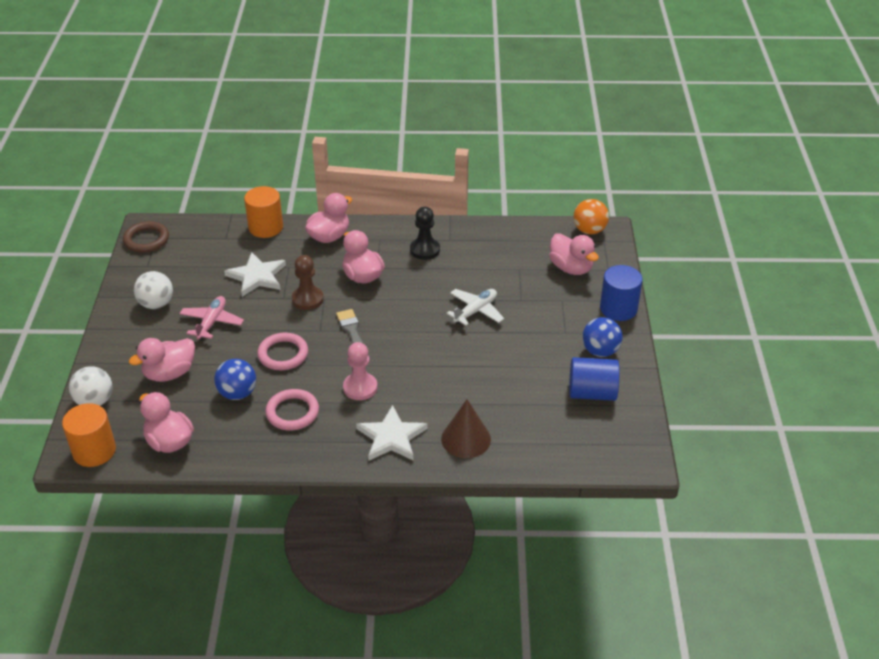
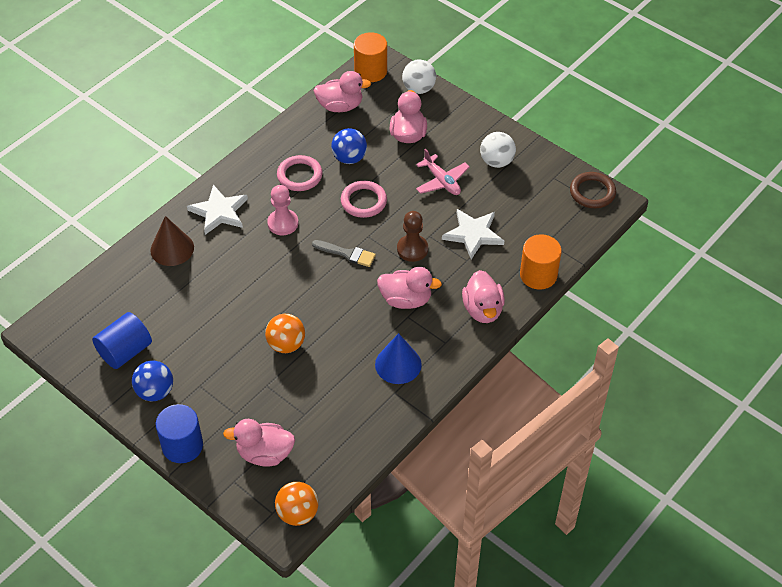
camera: 130 degrees right, 10 degrees up
(425, 250) = (398, 364): black pawn -> blue cone
(475, 311) = (286, 344): white plane -> orange ball

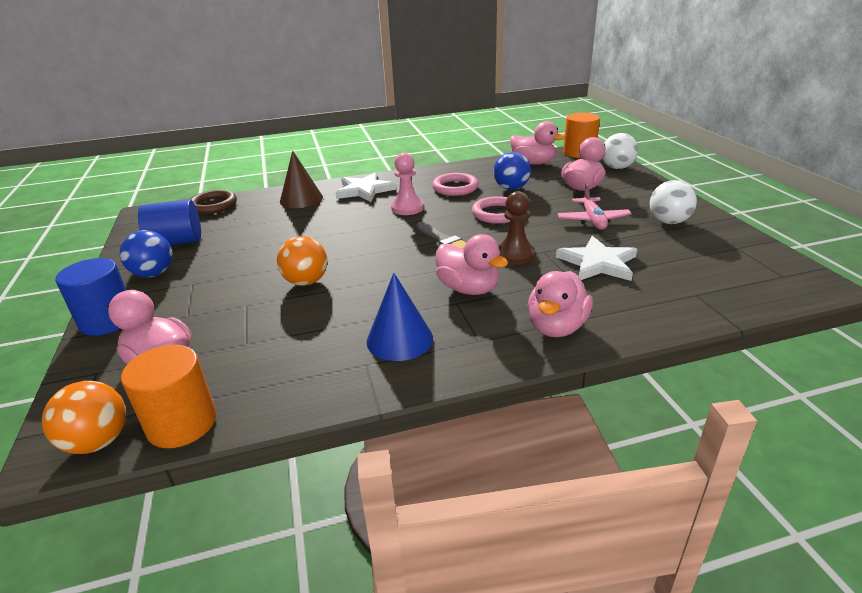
camera: 35 degrees right, 20 degrees down
(538, 275) = (662, 319): orange cylinder -> orange cylinder (182, 423)
(592, 192) = (789, 271): brown ring -> brown ring (213, 205)

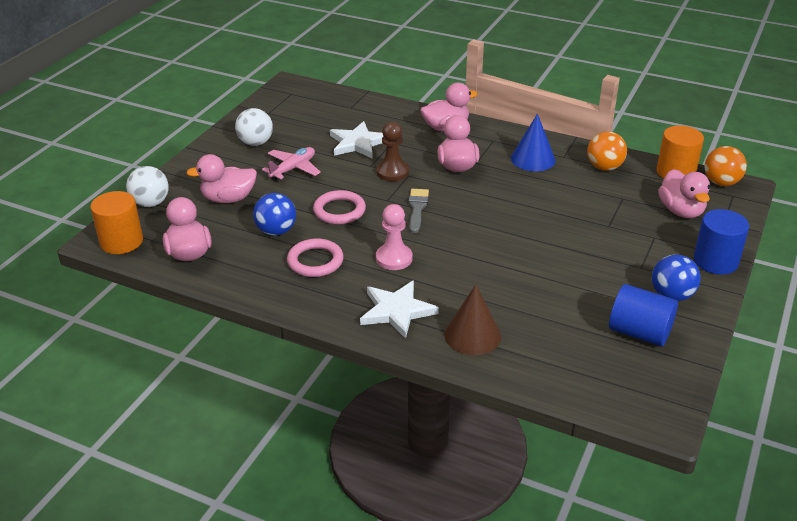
camera: 140 degrees left, 5 degrees up
(213, 205) = (575, 384): brown ring -> none
(306, 282) = (553, 223): orange ball -> orange ball (604, 167)

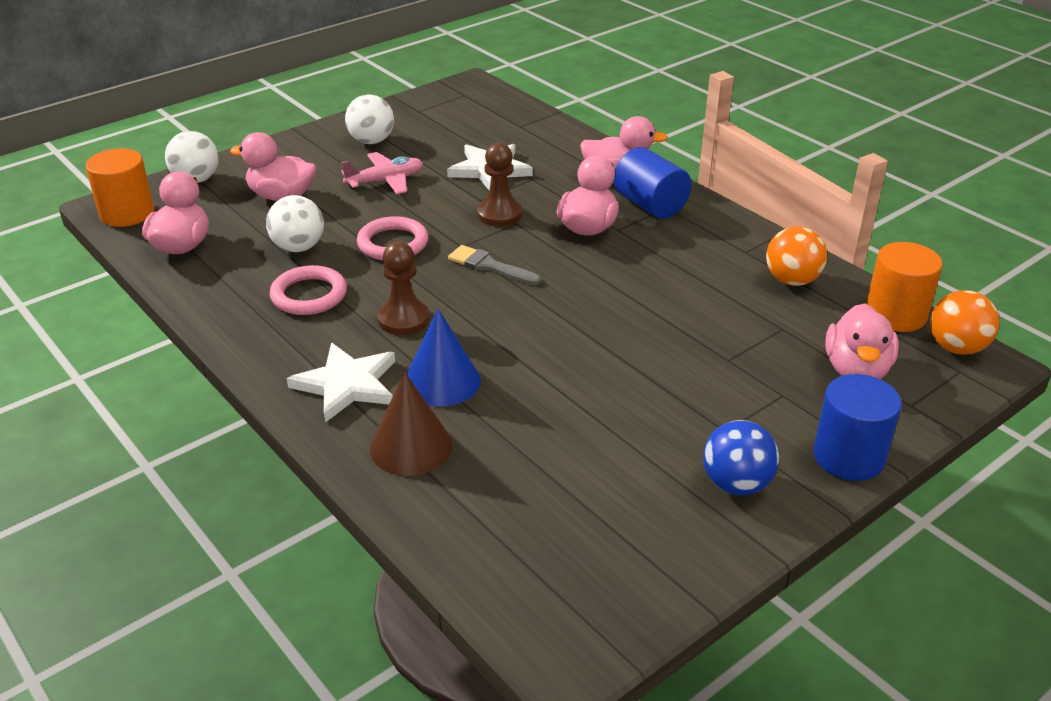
camera: 25 degrees right, 0 degrees up
(276, 231) = (298, 247): blue ball -> white ball
(394, 258) = (403, 319): pink pawn -> brown pawn
(417, 208) = (489, 266): grey brush -> grey brush turned 90 degrees counterclockwise
(533, 159) = (698, 244): blue cone -> blue cone (442, 381)
(639, 332) = (641, 520): blue cylinder -> blue cylinder (650, 205)

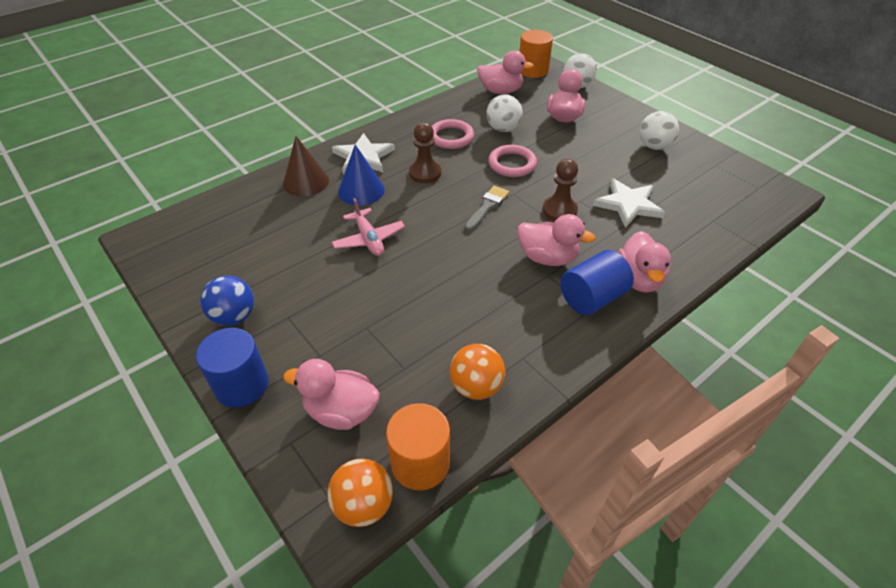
camera: 90 degrees right, 10 degrees up
(385, 181) = (595, 156): pink plane -> pink plane (368, 239)

